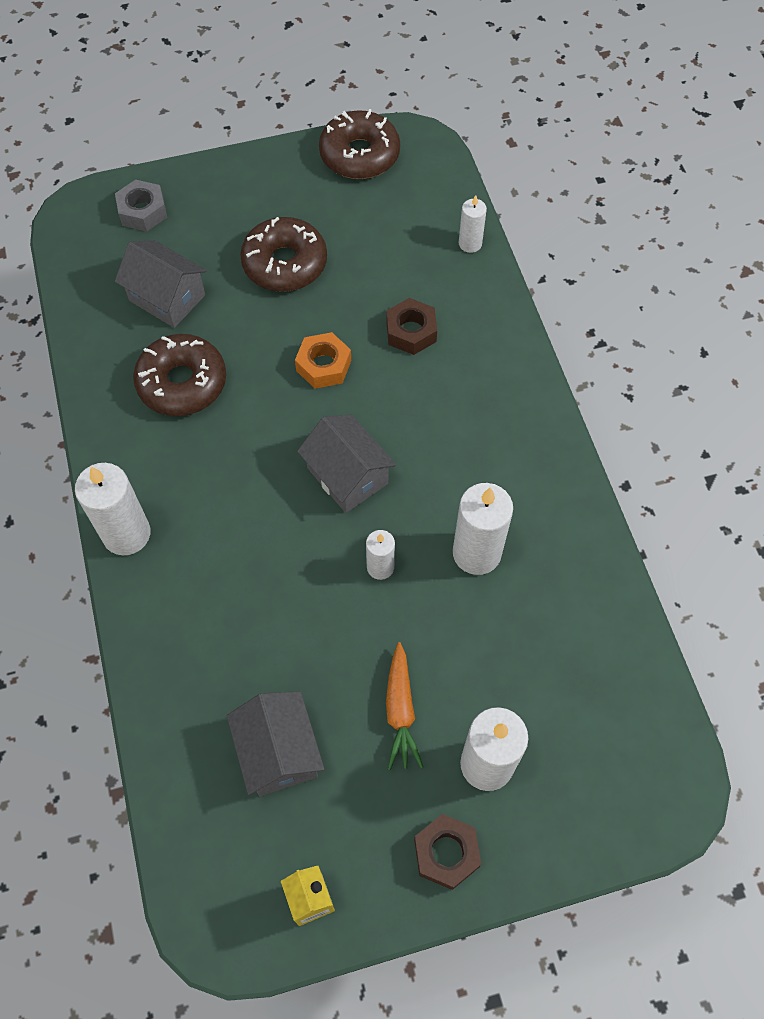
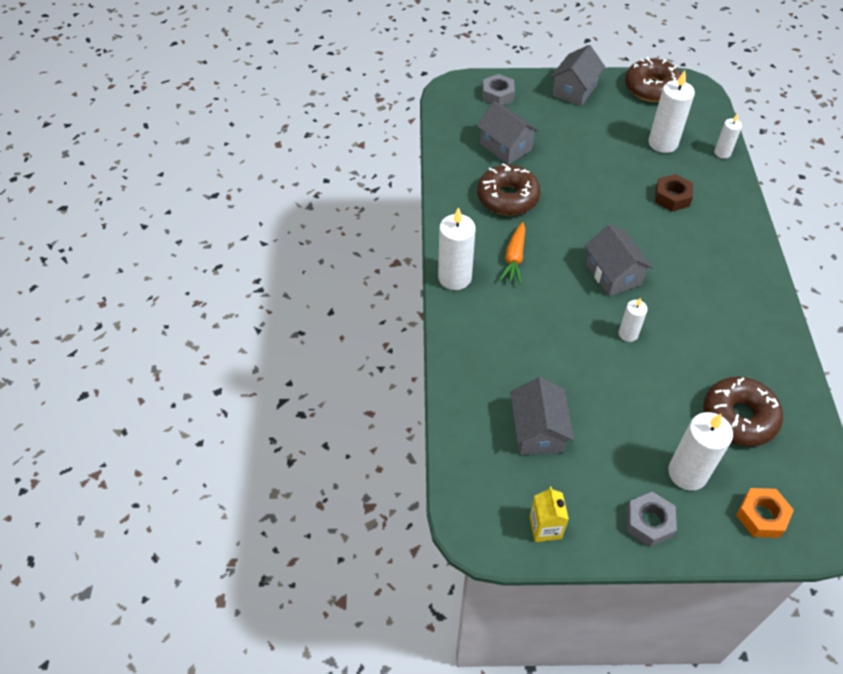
camera: 15 degrees right, 10 degrees down
(252, 181) = (574, 90): none -> grey house
(285, 263) = (589, 141): brown donut -> brown donut (739, 417)
(323, 366) = (607, 206): orange nut -> orange nut (761, 516)
(400, 711) = (629, 425): orange carrot -> orange carrot (514, 258)
(446, 853) = (649, 522): brown nut -> grey nut
(476, 553) = (699, 340): white candle -> white candle (663, 143)

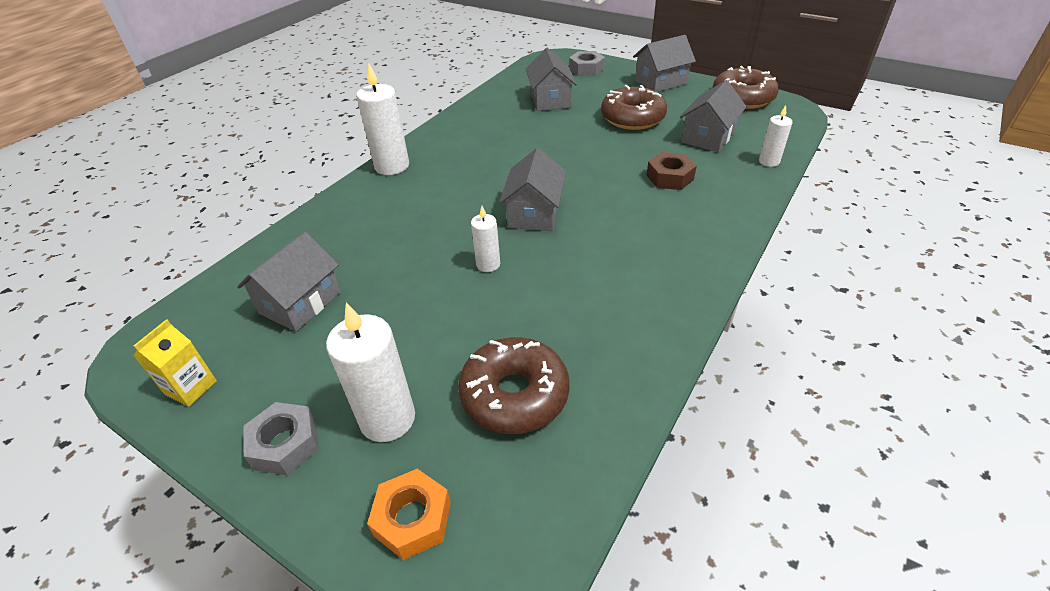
camera: 35 degrees right, 10 degrees down
(507, 197) = (508, 130): brown donut -> brown donut (632, 118)
(514, 258) = (458, 170): orange carrot -> none
(663, 143) = (708, 137): white candle -> grey house

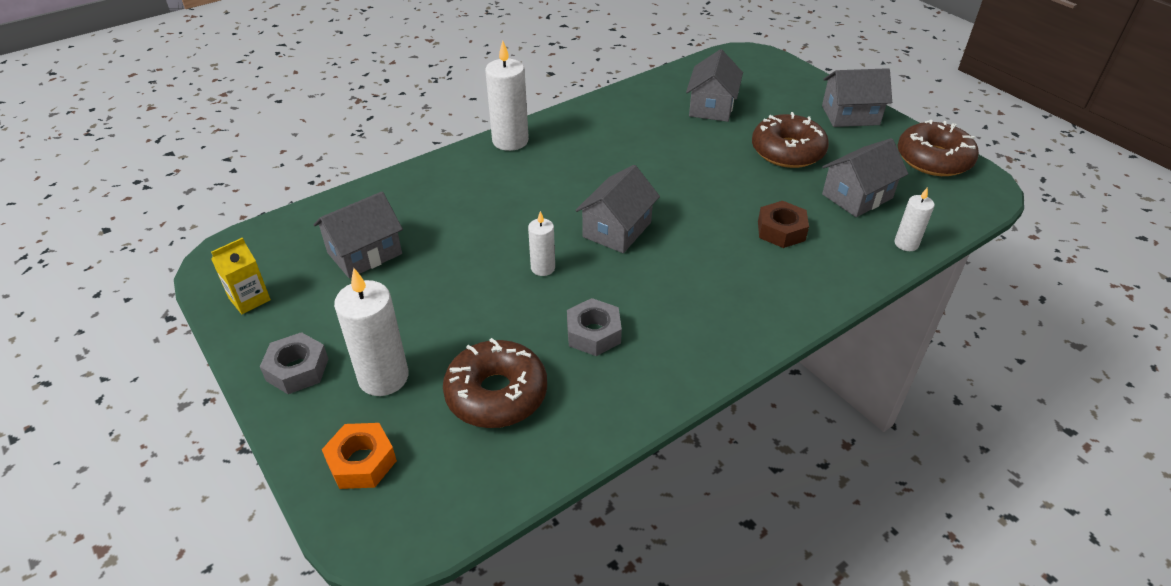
camera: 20 degrees right, 0 degrees up
(586, 69) = (775, 78): grey nut -> grey nut (593, 333)

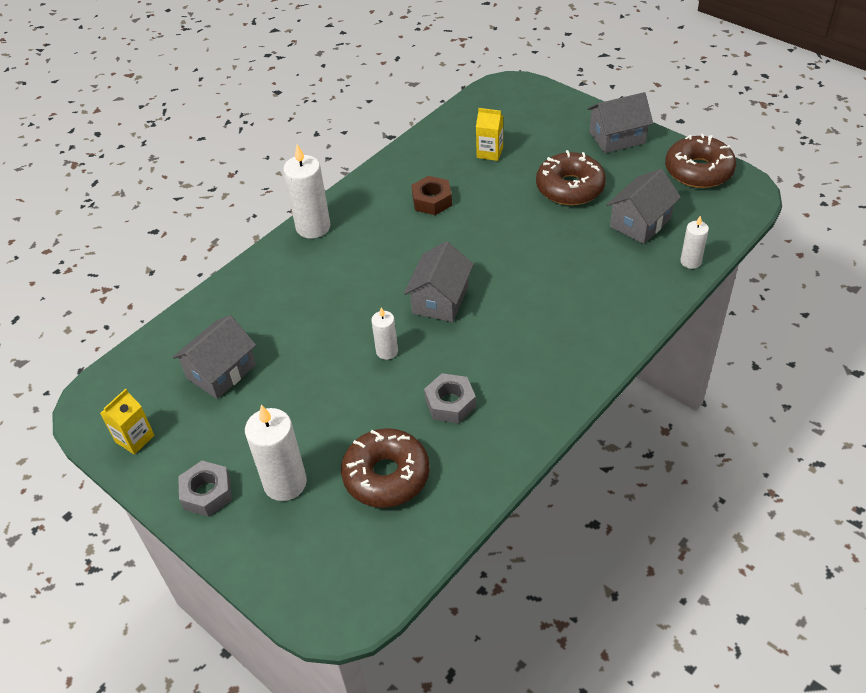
camera: 10 degrees left, 5 degrees up
(361, 462) = (296, 559): orange nut -> none
(712, 107) = (490, 152): grey house -> yellow carton
(781, 231) = (583, 271): brown nut -> brown nut (432, 201)

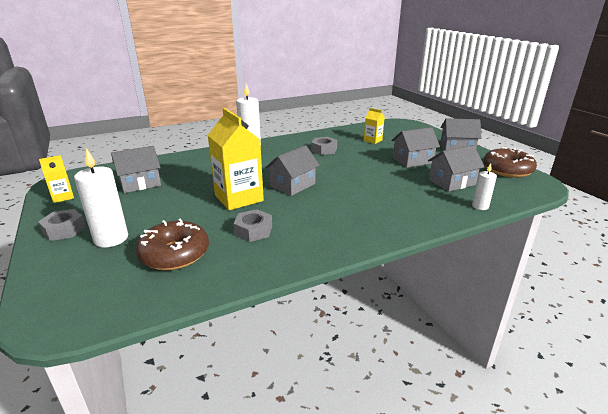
camera: 20 degrees right, 20 degrees down
(387, 351) = (239, 198): white candle -> yellow carton
(432, 201) = (324, 150): brown nut -> grey nut
(570, 188) = (412, 160): brown donut -> grey house

